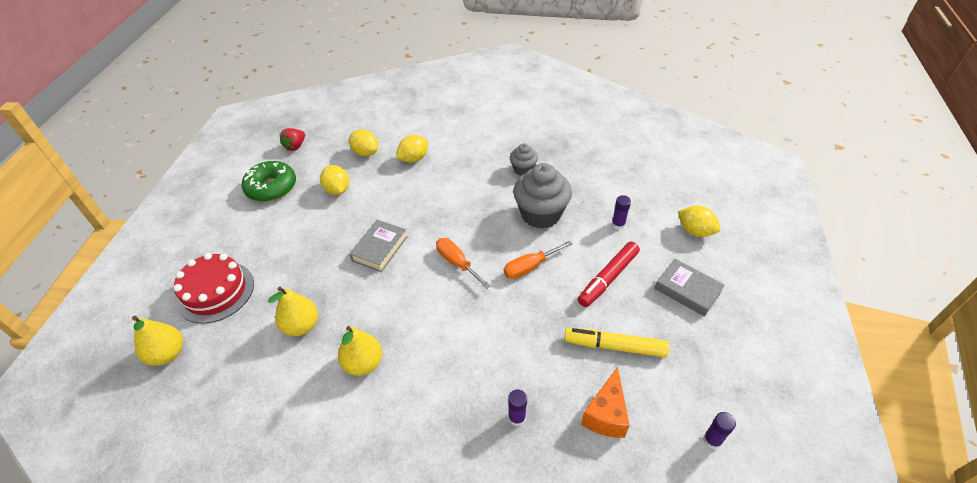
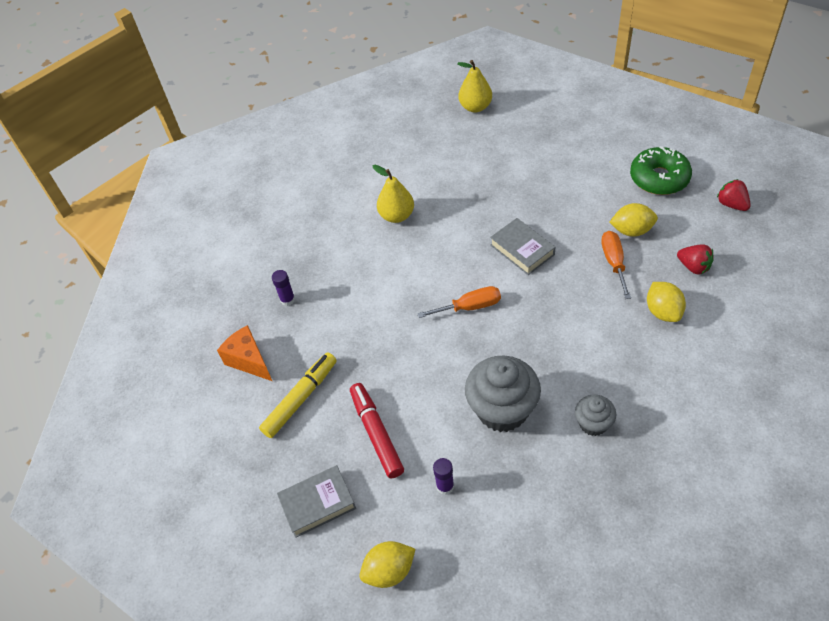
camera: 120 degrees right, 5 degrees up
(215, 291) = (527, 133): red cake -> none
(301, 326) = (458, 183): yellow pear -> none
(366, 153) = (693, 267): yellow lemon -> red strawberry
(530, 267) = (430, 367): orange screwdriver -> orange screwdriver (614, 262)
(712, 440) = (178, 426): purple glue stick -> none

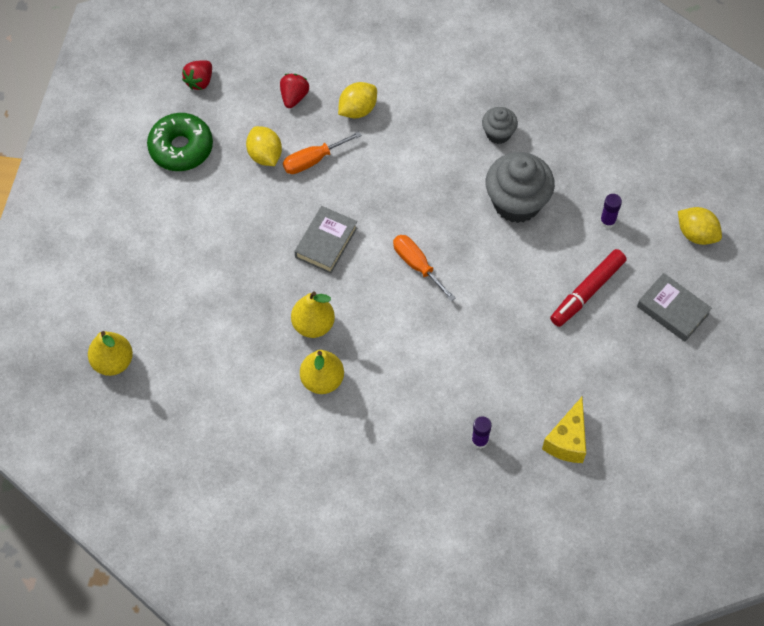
camera: 120 degrees left, 10 degrees up
(249, 361) = (567, 440): orange cheese -> yellow cheese
(300, 399) = (585, 372): yellow marker -> none
(448, 222) = (313, 325): none -> yellow pear

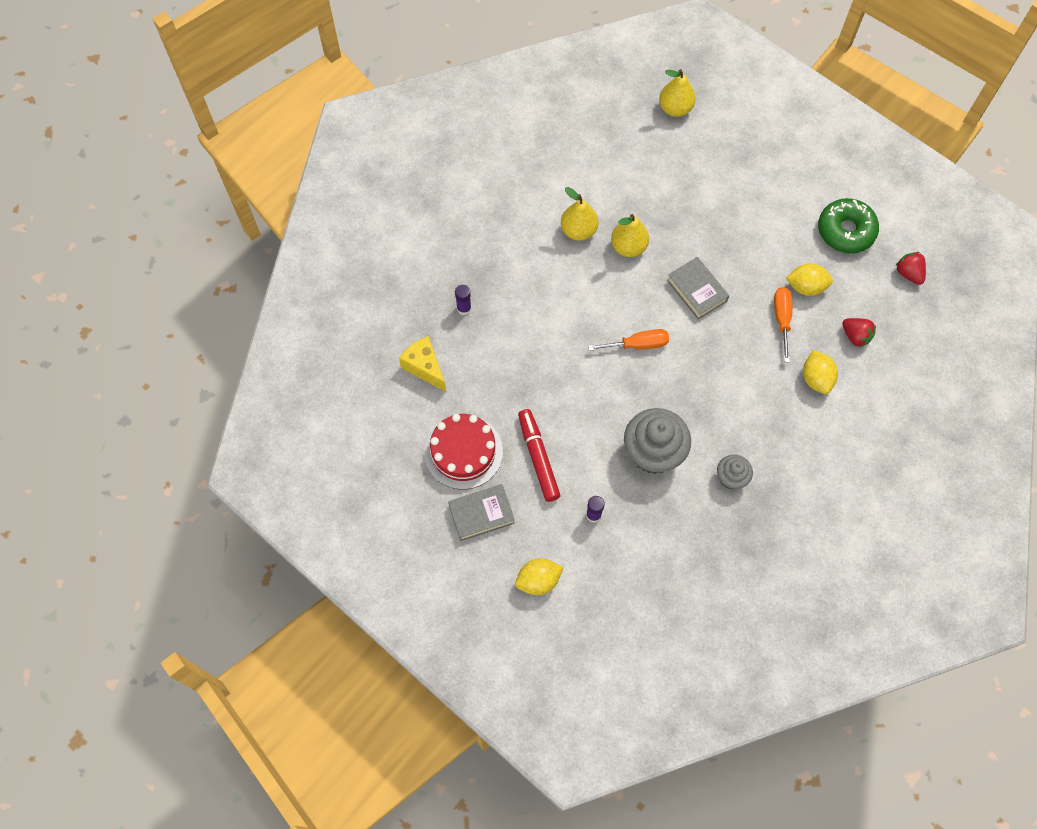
camera: 120 degrees right, 5 degrees up
(626, 357) = (463, 452): none -> red cake

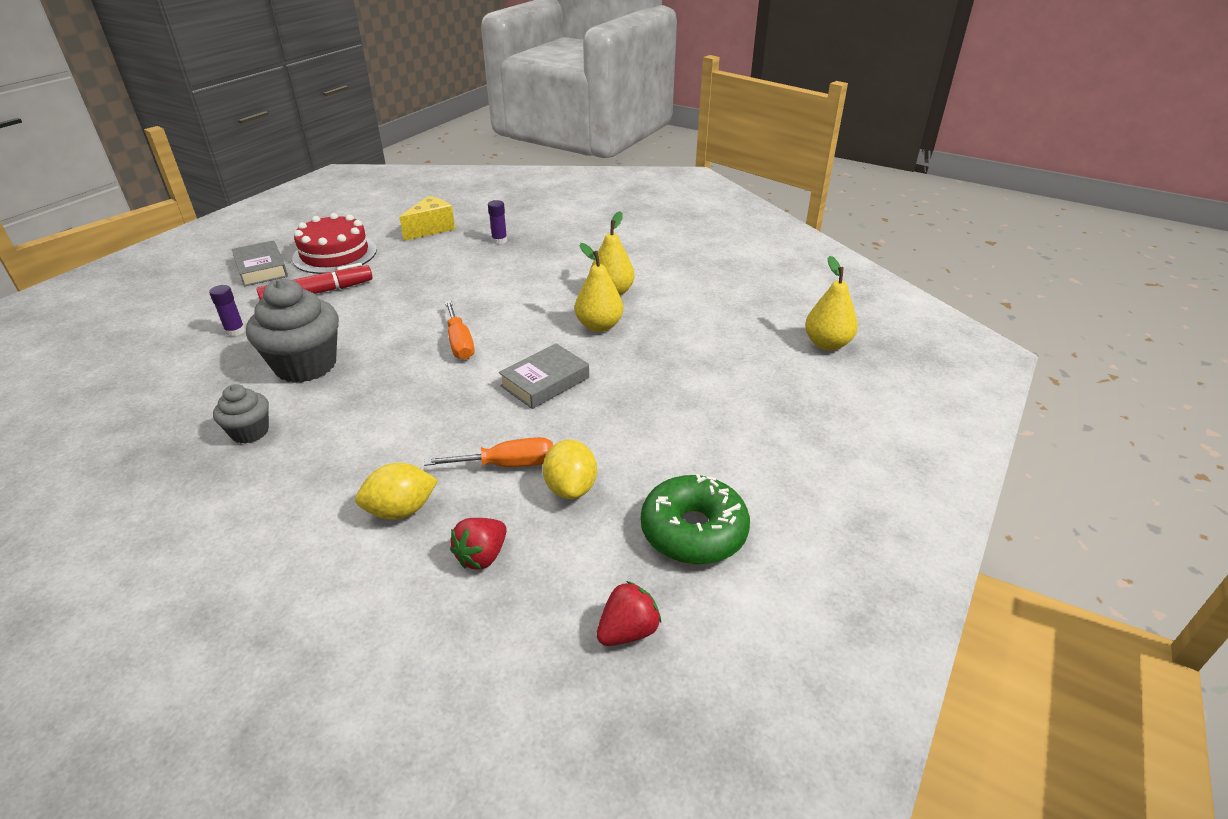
camera: 80 degrees right, 30 degrees down
(538, 580) = (170, 305): yellow lemon -> none

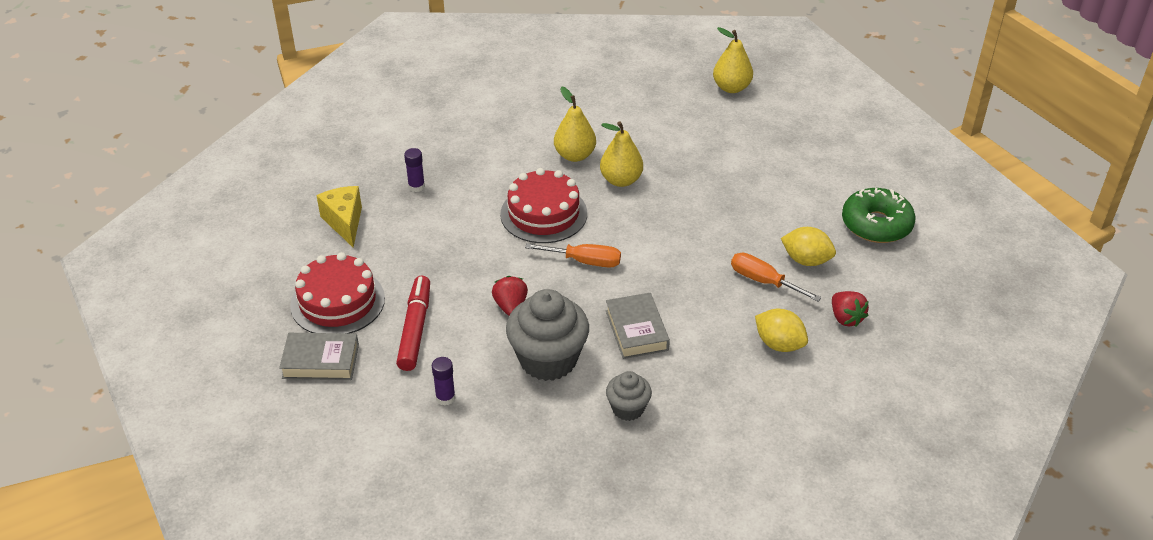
camera: 60 degrees left, 5 degrees up
(401, 510) = (779, 344): yellow lemon -> yellow lemon turned 60 degrees counterclockwise
(508, 465) = (763, 281): orange screwdriver -> orange screwdriver turned 75 degrees counterclockwise
(512, 303) = (543, 214): none -> red cake
(545, 382) = (677, 233): grey book -> grey book (636, 330)
(628, 631) = (937, 278): red strawberry -> red strawberry (510, 306)

